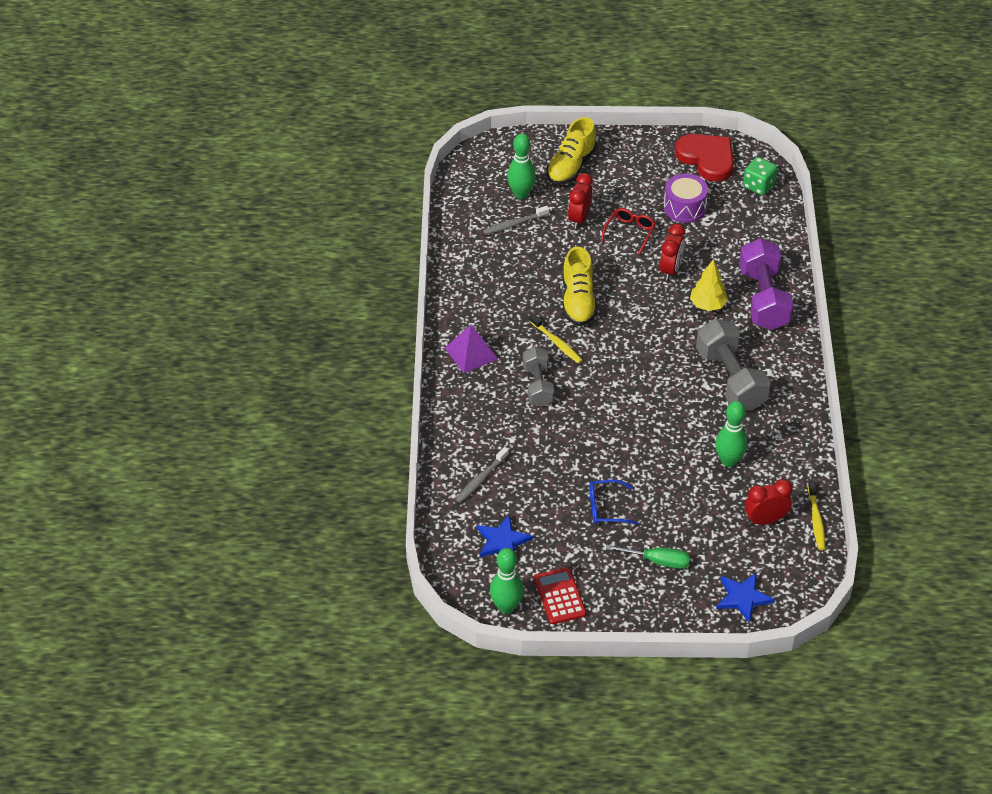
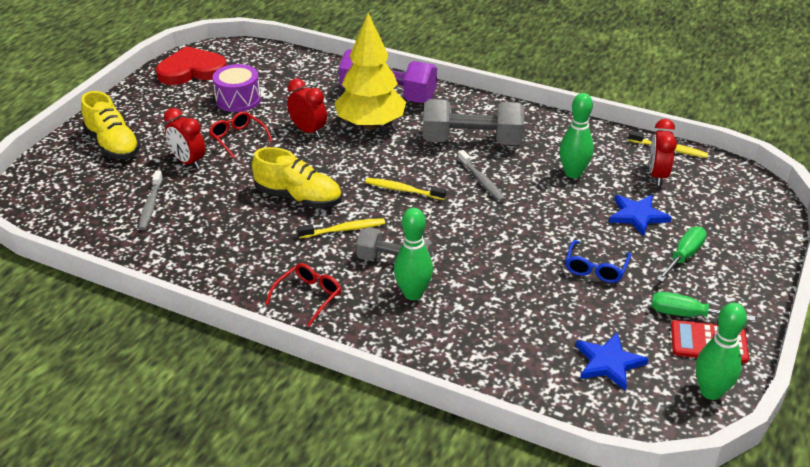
camera: 65 degrees left, 10 degrees down
(471, 353) = (308, 297): purple pyramid -> red glasses
(481, 479) = (505, 350): grey toothbrush -> grey toothbrush (482, 181)
(521, 194) = (114, 187): green bowling pin -> green bowling pin (413, 294)
(584, 577) = (687, 315): none -> green screwdriver
(629, 359) = (403, 190): none -> yellow toothbrush
(708, 305) = (370, 125): yellow tree -> yellow tree, size x1.80
(743, 598) = (750, 218): blue star -> blue star (637, 216)
(758, 186) = (252, 56): green dice -> none

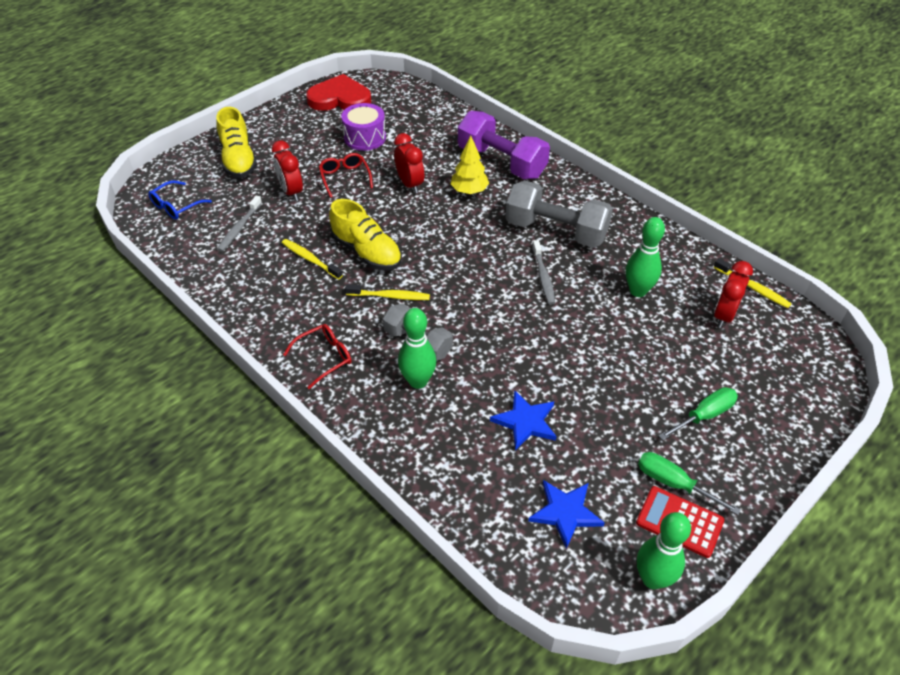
camera: 20 degrees right, 10 degrees up
(370, 125) = (469, 191): yellow tree -> yellow tree, size x0.56
(403, 190) = (464, 268): yellow toothbrush -> yellow toothbrush (310, 259)
(595, 268) = (606, 404): blue glasses -> blue glasses (176, 206)
(637, 216) = (679, 356): blue star -> blue star (525, 422)

